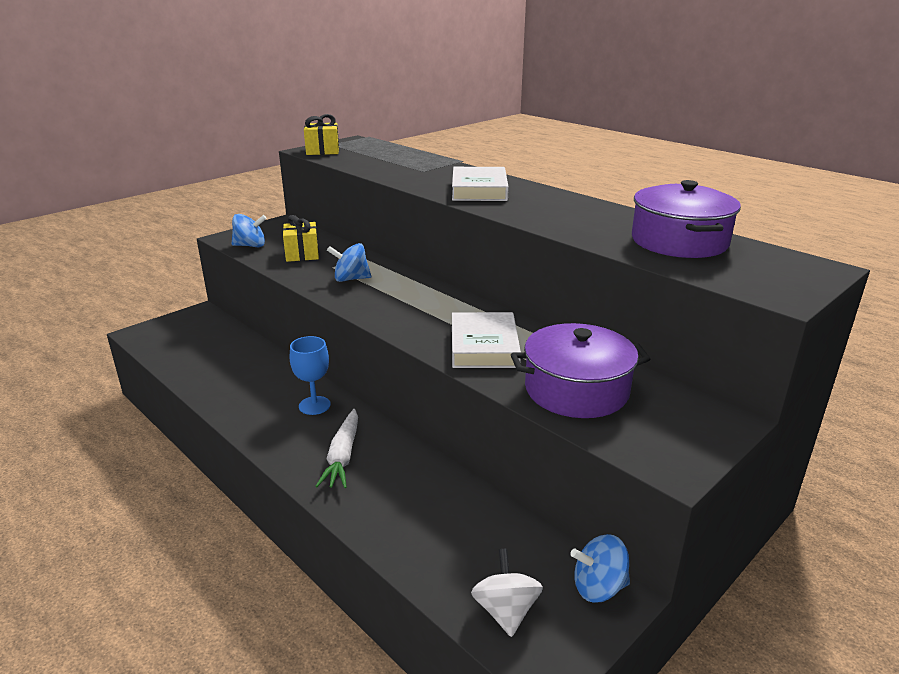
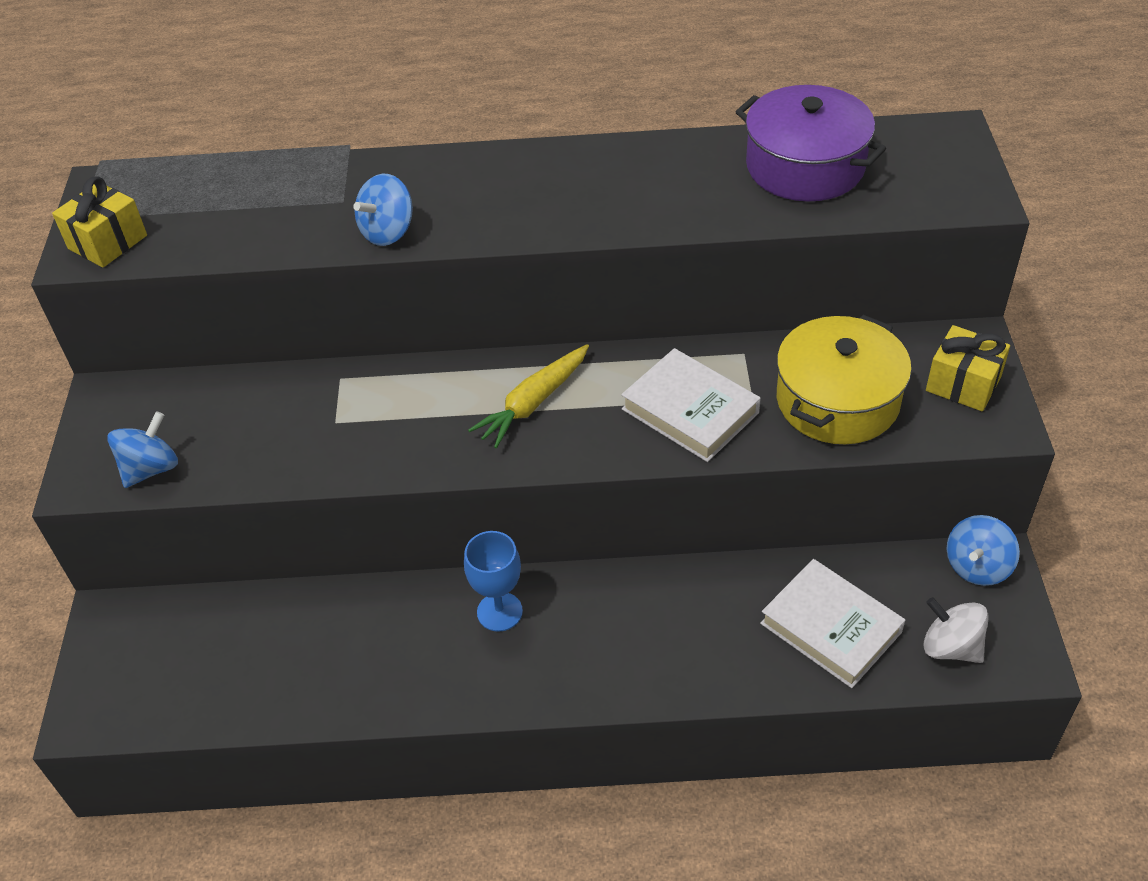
camera: 45 degrees left, 20 degrees up
(302, 254) = (254, 429): yellow gift -> yellow gift (963, 384)
(342, 456) = (625, 639): white carrot -> none
(351, 279) = (396, 424): blue spinning top -> blue spinning top (388, 232)
(417, 303) = (533, 403): none -> yellow carrot
(479, 190) = (481, 200): white book -> white book (830, 628)
(576, 390) = (837, 400): purple pot -> yellow pot

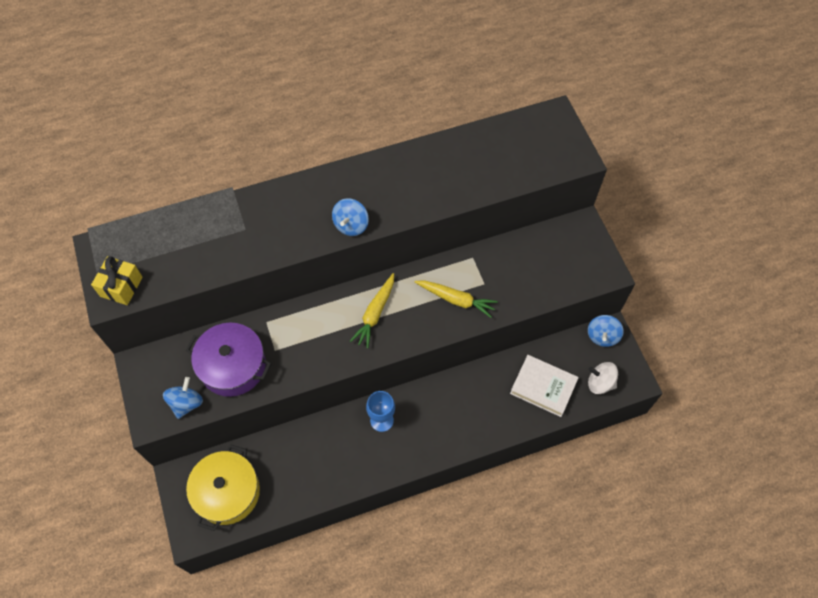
camera: 20 degrees left, 15 degrees up
(388, 232) = (279, 245): blue spinning top -> blue spinning top (351, 225)
(690, 411) = (456, 300): white book -> yellow carrot
(805, 166) = (486, 153): purple pot -> purple pot (233, 366)
(837, 400) = (526, 276): yellow pot -> yellow pot (227, 492)
(963, 384) = (584, 252): yellow gift -> none

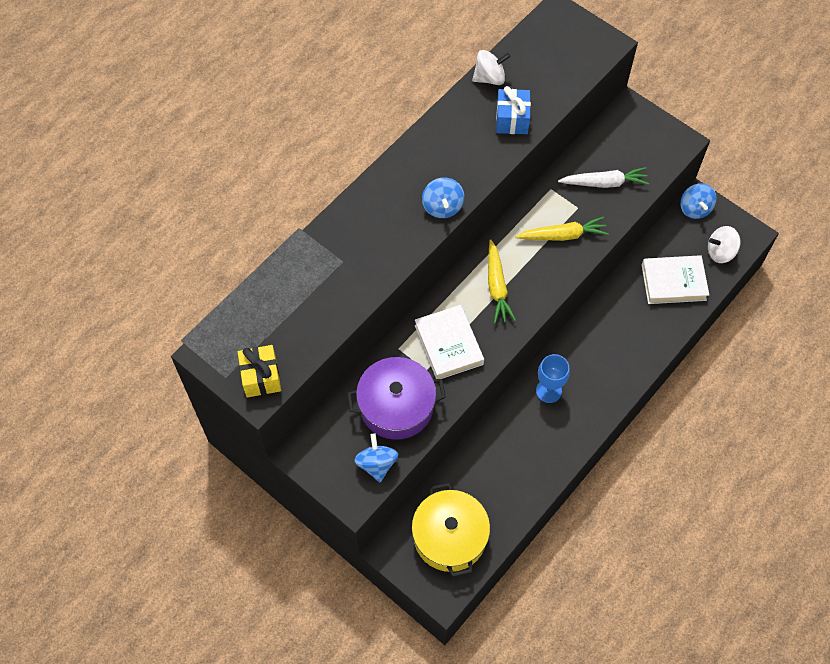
camera: 30 degrees left, 0 degrees up
(305, 340) = (448, 345): none -> white book
(456, 183) = (512, 119): none -> blue gift
(462, 141) = (489, 78): none -> white spinning top
(520, 274) = (604, 183): none -> white carrot

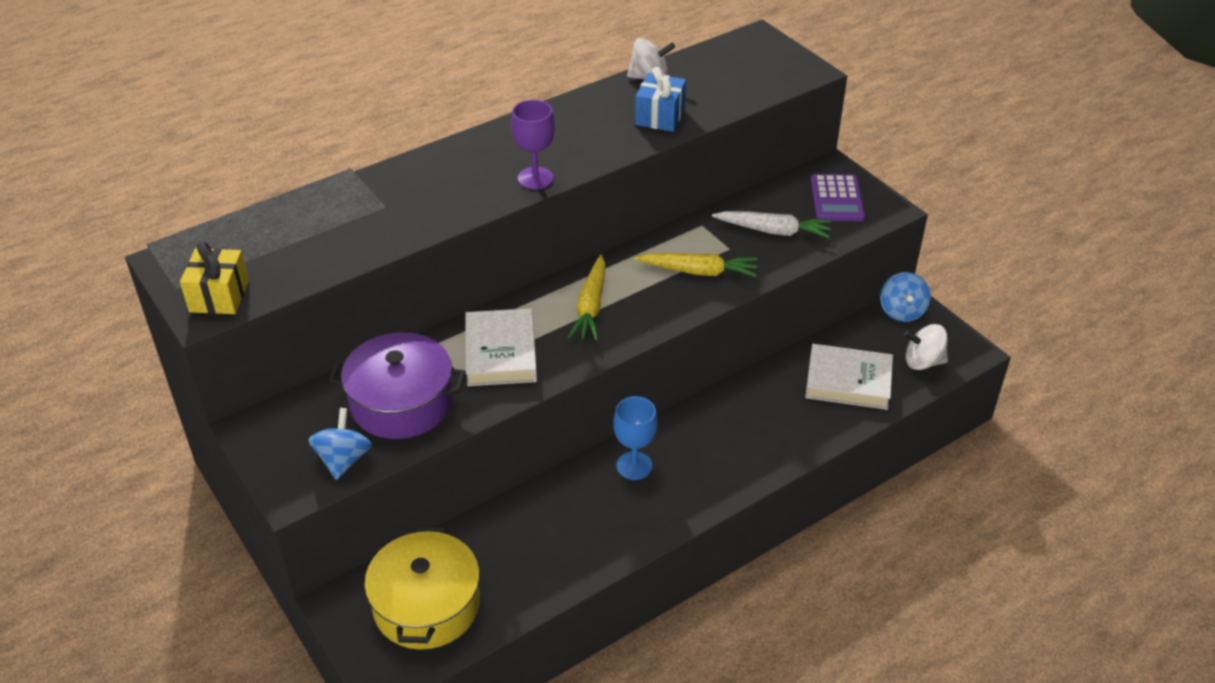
camera: 15 degrees right, 20 degrees down
(442, 207) = (535, 178): blue spinning top -> purple goblet
(641, 140) = (836, 199): none -> purple calculator

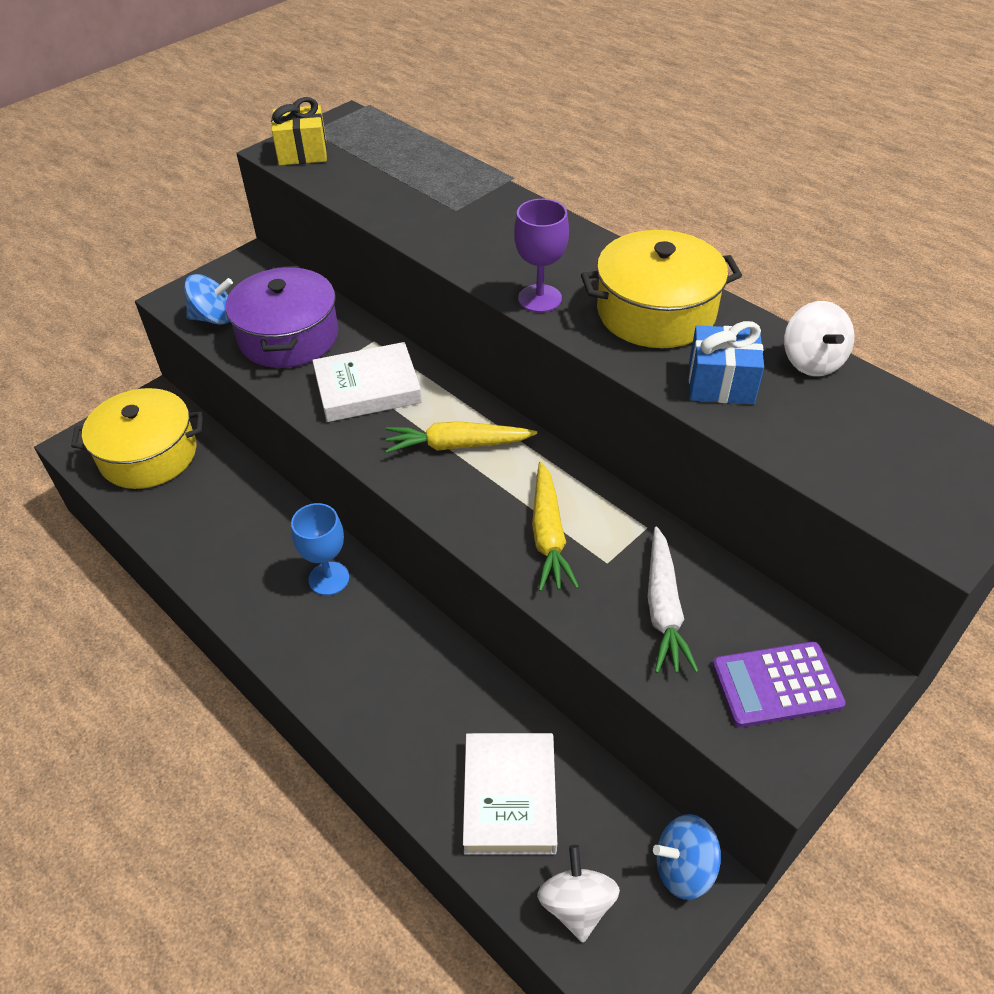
camera: 80 degrees right, 5 degrees up
(573, 128) = (656, 312): none -> yellow pot

